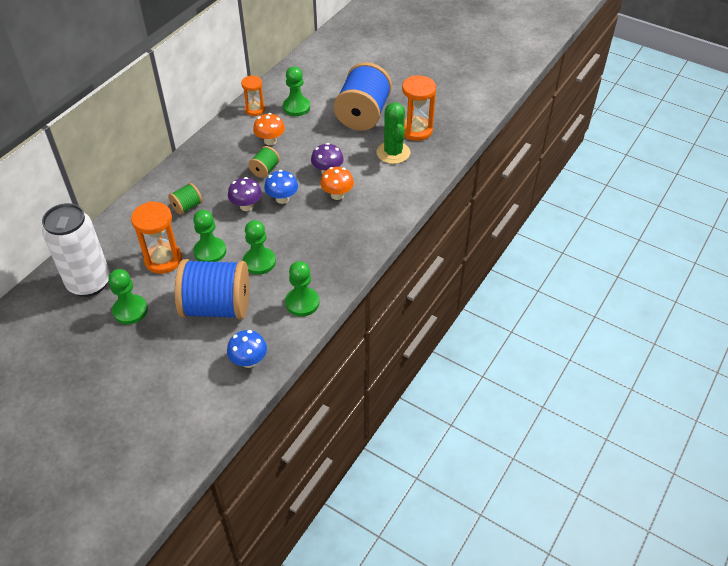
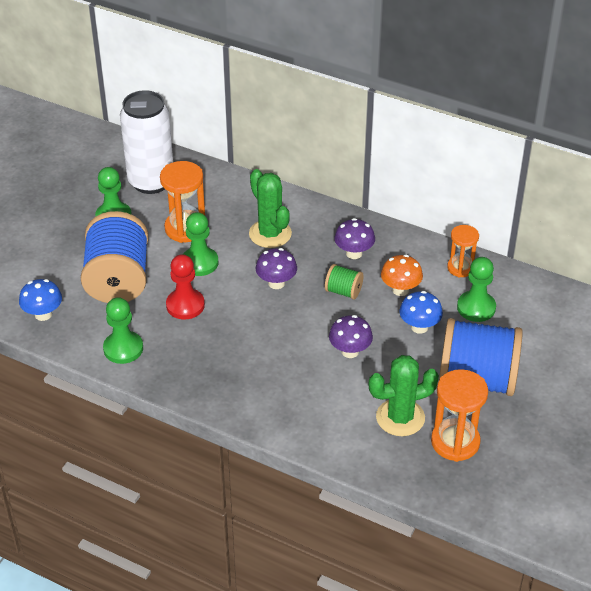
camera: 85 degrees right, 5 degrees down
(187, 206) = (270, 234): green spool -> green cactus
(224, 161) = (354, 253): none -> purple mushroom
(259, 262) = (185, 305): green pawn -> red pawn
(282, 199) = (293, 313): blue mushroom -> blue mushroom (419, 327)
(337, 195) = (306, 365): orange mushroom -> none

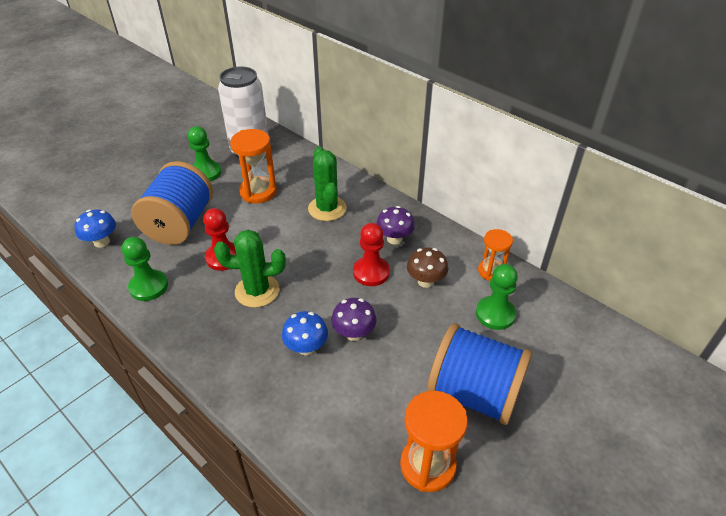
camera: 15 degrees right, 0 degrees up
(199, 263) = (255, 222): green pawn -> none
(276, 283) = (313, 253): purple mushroom -> none
(343, 291) = (371, 272): green spool -> red pawn
(400, 290) = (425, 281): orange mushroom -> brown mushroom
(400, 418) = (377, 420): green cactus -> green cactus (257, 291)
(419, 327) = (431, 322): blue mushroom -> blue mushroom (306, 347)

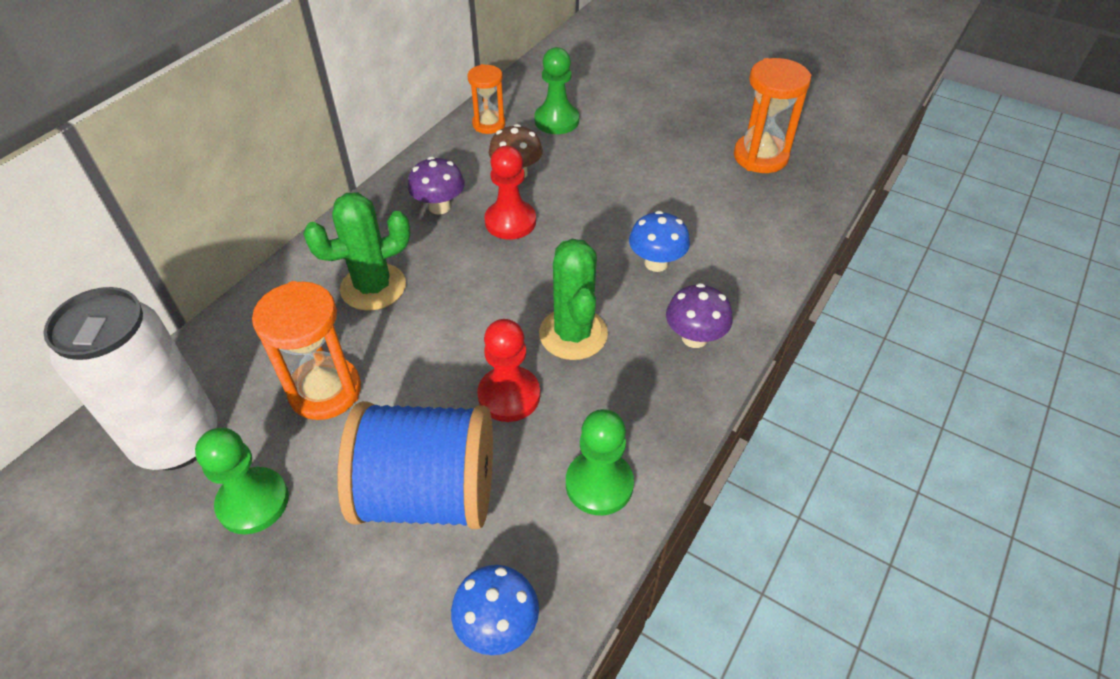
camera: 100 degrees left, 5 degrees up
(354, 333) = (620, 224): purple mushroom -> purple mushroom (694, 338)
(474, 393) = (667, 132): blue spool -> none

